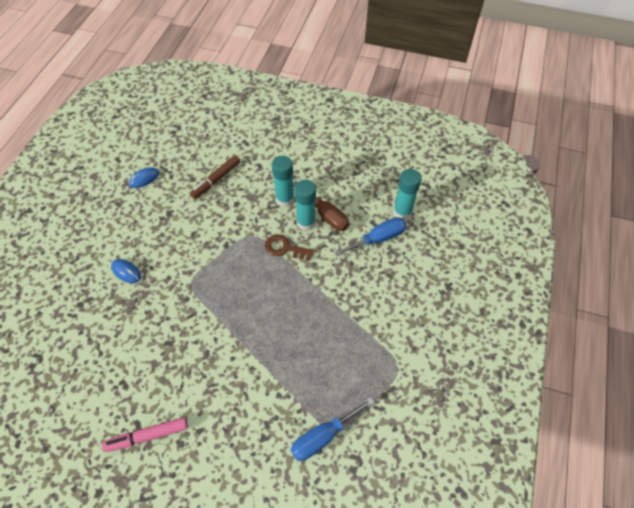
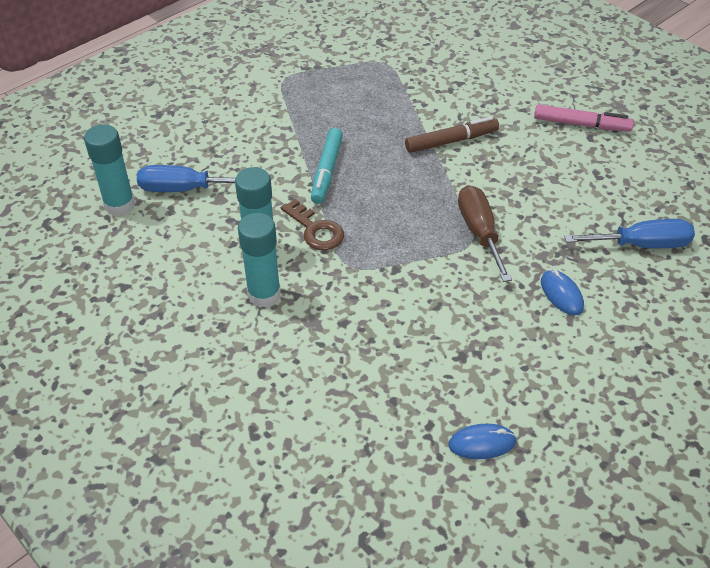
camera: 150 degrees left, 10 degrees down
(216, 180) = (353, 379): brown marker -> brown marker (451, 141)
(307, 293) = (326, 171): none -> turquoise marker
(323, 436) = (400, 63): blue screwdriver -> blue screwdriver (641, 245)
(326, 215) = (224, 246): brown screwdriver -> brown screwdriver (479, 232)

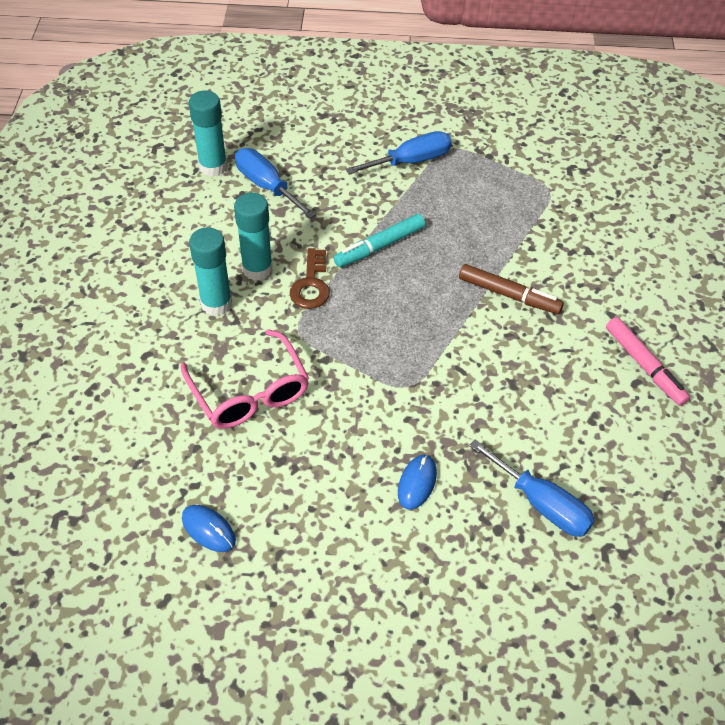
camera: 45 degrees right, 5 degrees up
(269, 103) = (411, 161): none -> blue screwdriver
(377, 332) = (250, 392): none -> pink glasses
(479, 232) = (425, 383): brown screwdriver -> none

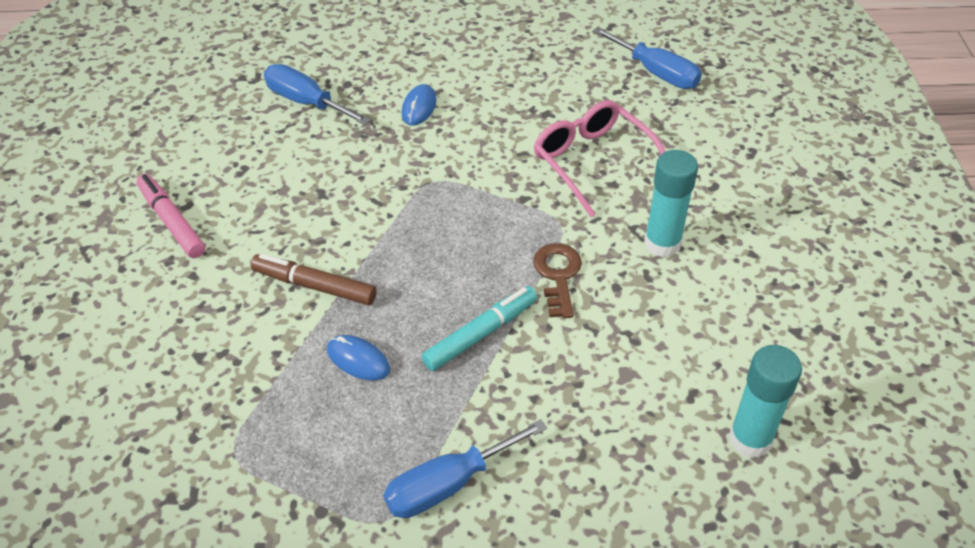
camera: 175 degrees right, 5 degrees down
(208, 529) = (593, 65): blue mouse -> blue mouse (358, 360)
(257, 269) = (629, 289): turquoise glue stick -> none
(267, 186) = (658, 413): blue screwdriver -> blue screwdriver (656, 73)

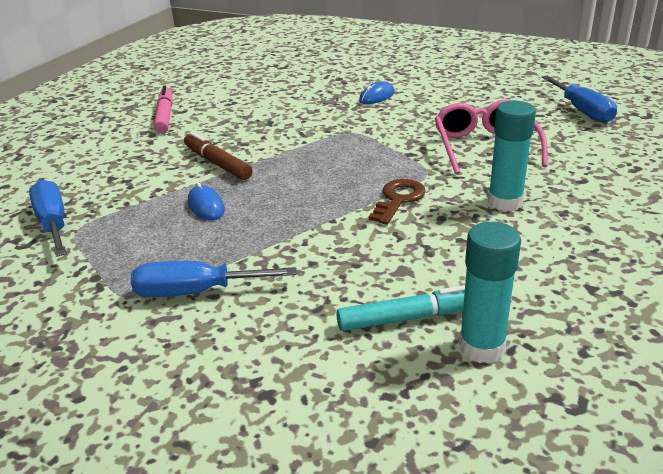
camera: 30 degrees right, 15 degrees down
(306, 102) = (303, 82): blue screwdriver -> blue screwdriver (53, 224)
(481, 334) = (306, 216): turquoise marker -> turquoise marker (410, 318)

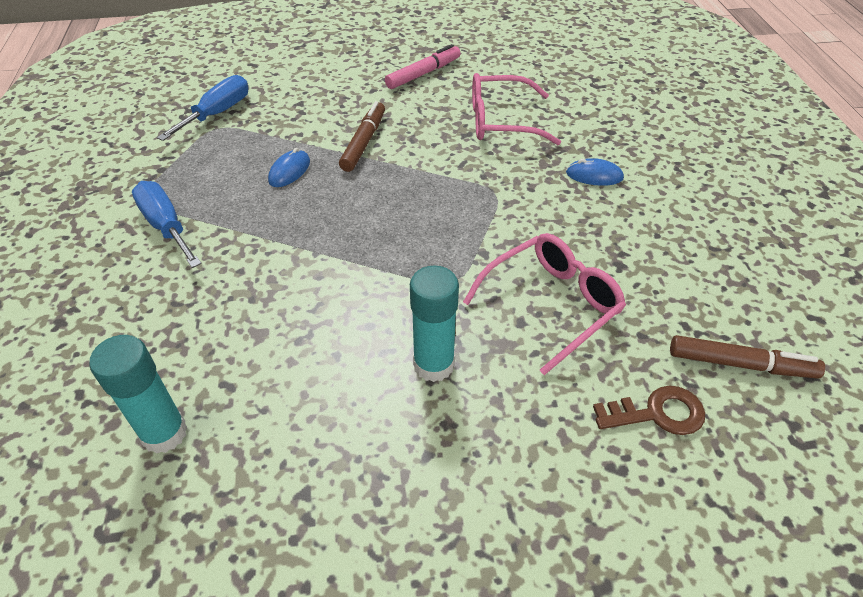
camera: 55 degrees right, 15 degrees up
(274, 106) = (501, 121): none -> pink glasses
(398, 199) = (382, 281): brown key -> brown key (657, 413)
(410, 318) = (187, 367): turquoise marker -> none
(582, 111) = (741, 364): blue screwdriver -> brown marker

